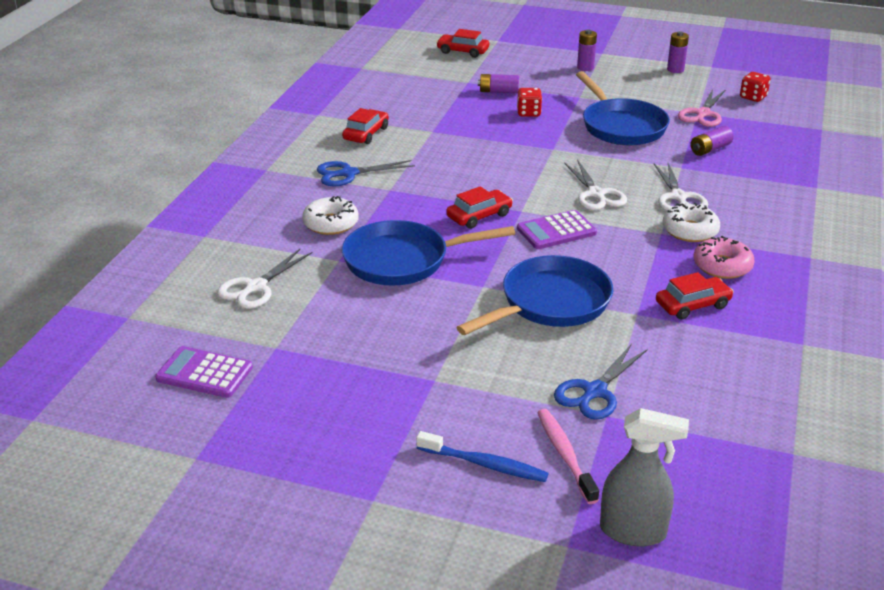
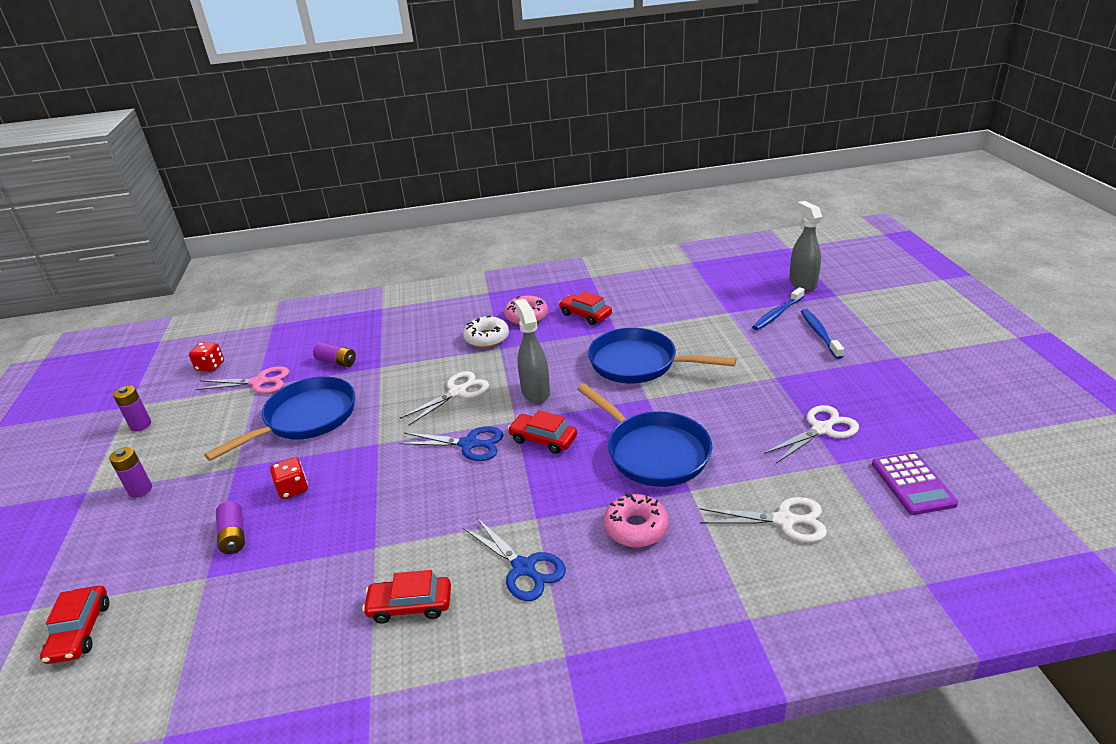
camera: 115 degrees left, 0 degrees up
(331, 223) = (636, 527): white donut -> pink donut
(556, 231) = (535, 392): purple calculator -> grey spray bottle
(565, 455) = (777, 314): pink toothbrush -> blue toothbrush
(594, 392) = (713, 321): blue scissors -> blue scissors (469, 444)
(678, 197) = (436, 355): white scissors -> white scissors (821, 429)

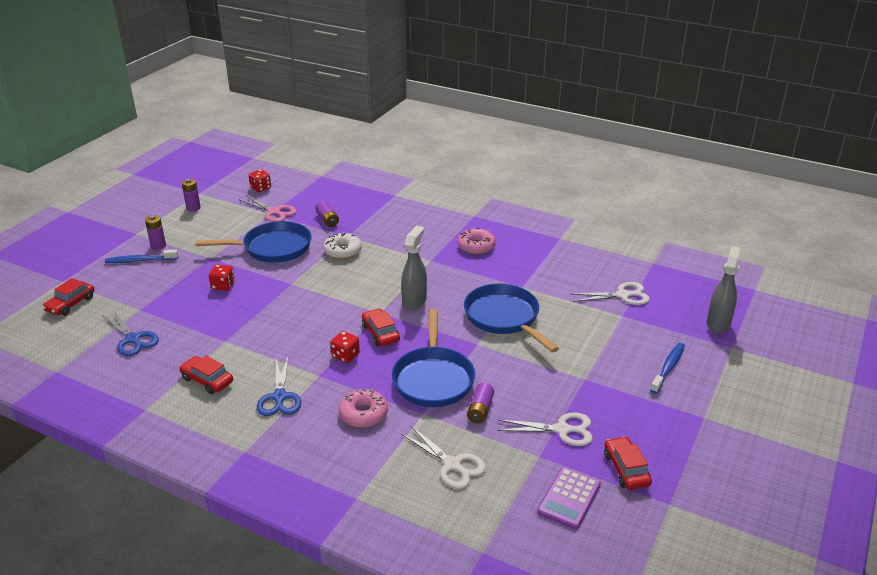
camera: 35 degrees right, 0 degrees up
(233, 536) = (172, 295): purple battery -> purple battery (480, 410)
(458, 392) = (370, 276): white scissors -> white scissors (623, 295)
(469, 444) = (337, 312): blue scissors -> blue scissors (133, 339)
(487, 338) = (431, 249): white donut -> white donut (342, 251)
(537, 481) = (345, 356): none -> red dice
(585, 315) = (516, 265): red car -> red car (626, 469)
(777, 314) = (658, 336): blue toothbrush -> blue toothbrush (140, 260)

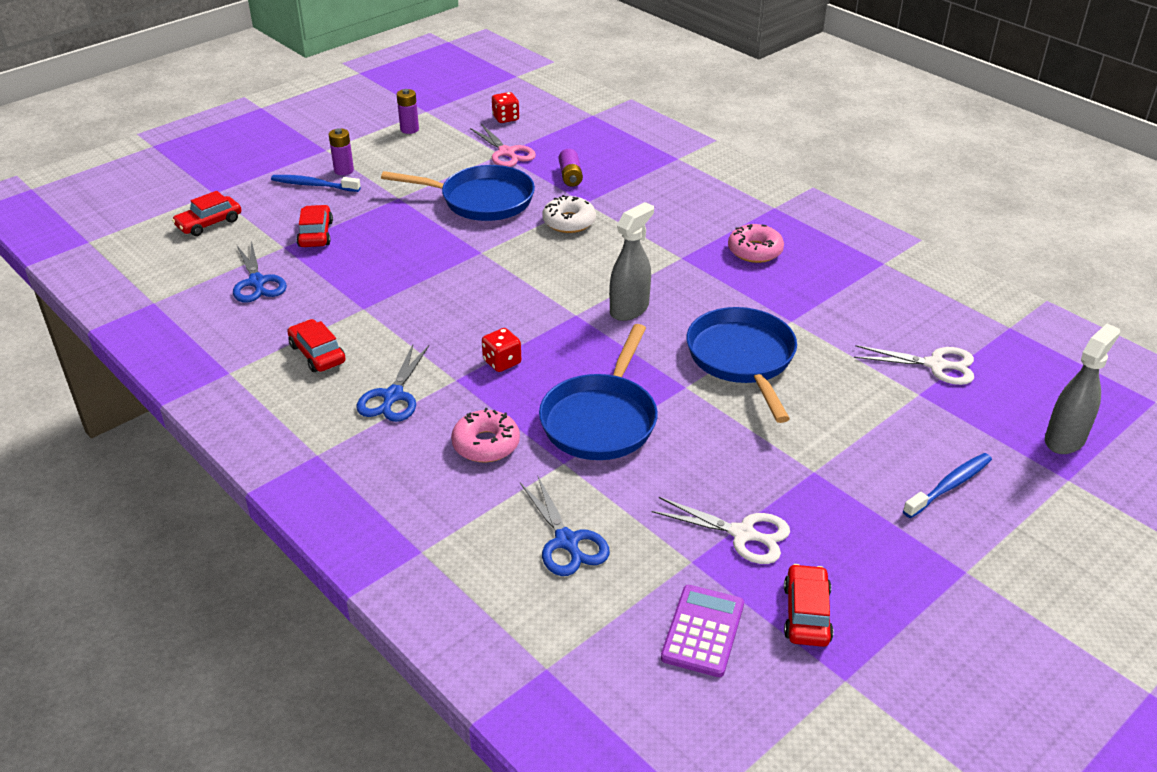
camera: 20 degrees right, 5 degrees up
(223, 286) = (396, 237): red dice -> none
(380, 333) = (562, 342): red car -> red car (316, 234)
(453, 465) = (567, 542): white scissors -> blue scissors
(480, 410) = (642, 477): purple battery -> none
(569, 498) = (702, 631): purple calculator -> purple calculator turned 150 degrees clockwise

